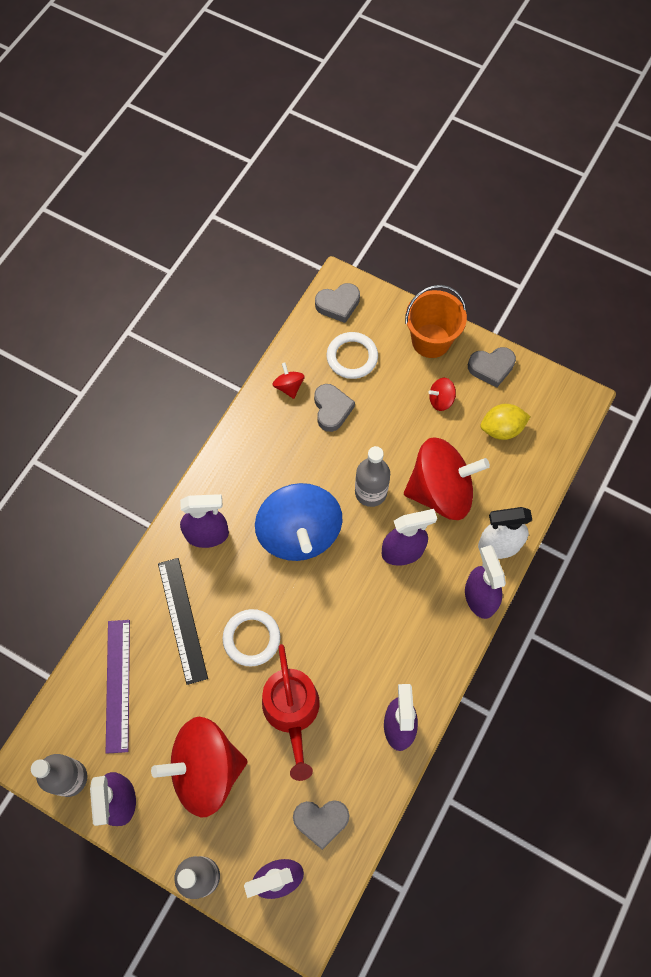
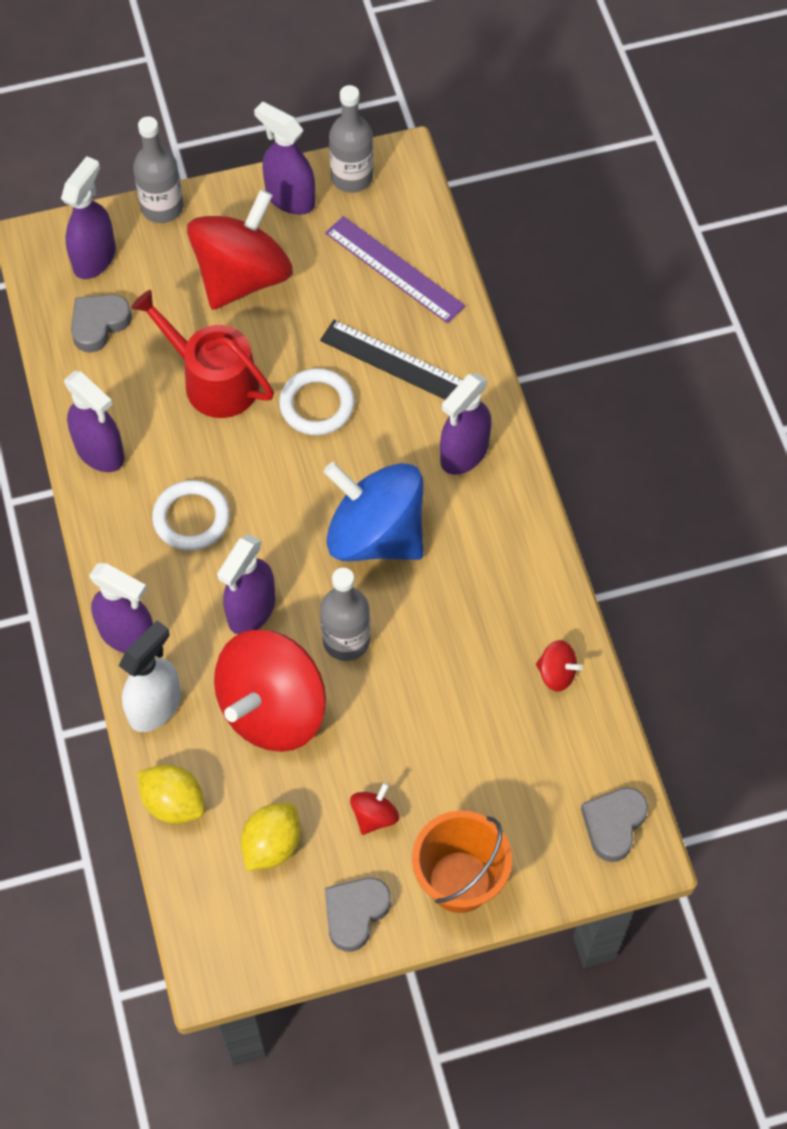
camera: 135 degrees right, 5 degrees down
(332, 409) = (483, 691): grey heart -> none
(352, 357) = (526, 773): white ring -> white ring (191, 518)
(532, 489) = (173, 803): none -> yellow lemon

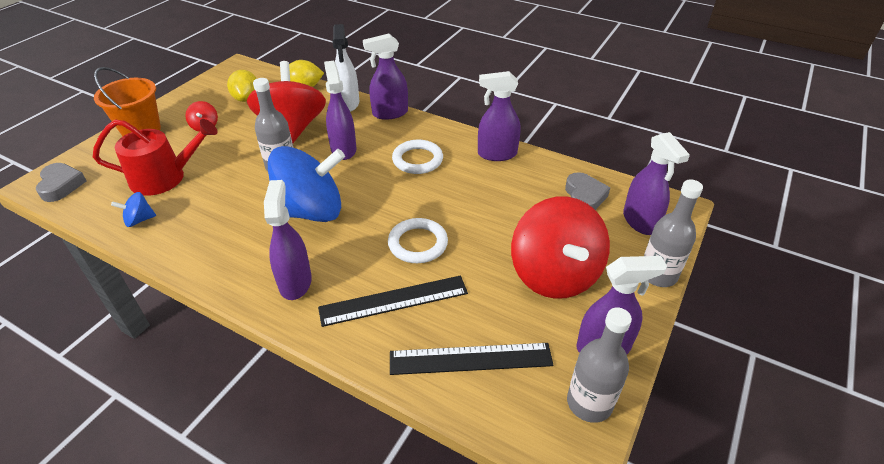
camera: 135 degrees right, 20 degrees down
(213, 380) = (490, 215): red watering can -> red watering can (164, 177)
(355, 913) = (187, 101): grey heart -> none
(394, 269) = (470, 359): purple ruler -> black ruler
(556, 673) = (139, 220): red spinning top -> blue spinning top

